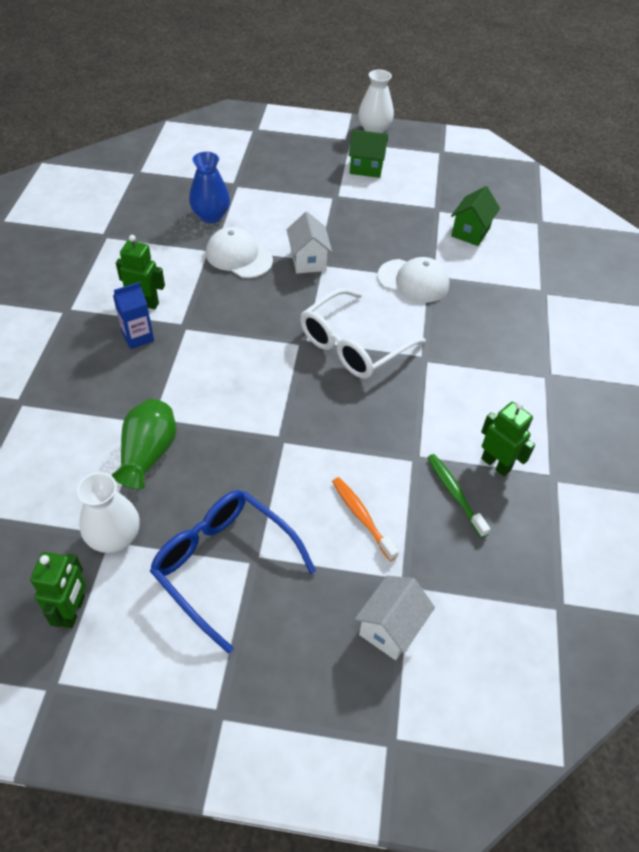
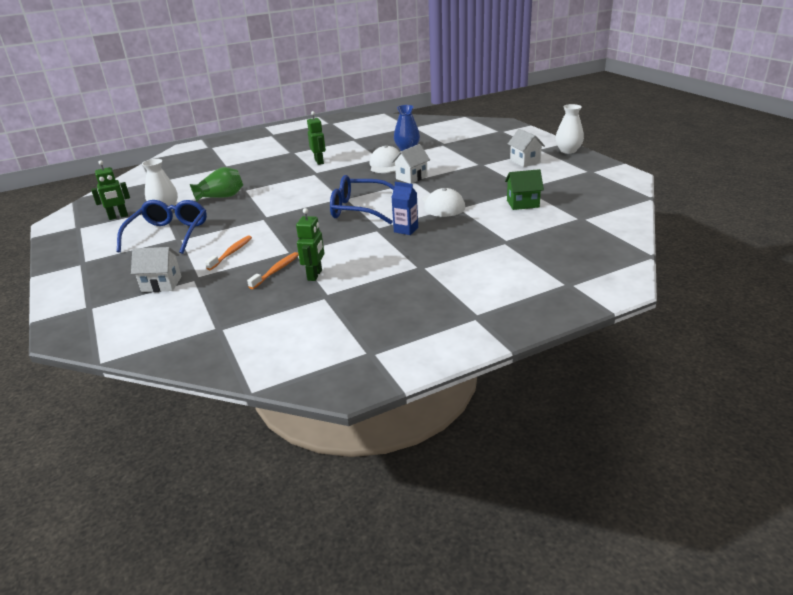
camera: 60 degrees right, 20 degrees down
(138, 337) = (294, 169): blue carton -> blue carton (406, 230)
(353, 345) = (359, 209): white glasses -> blue glasses
(366, 168) = (525, 161): green house -> white house
(454, 493) = (276, 271): green toothbrush -> orange toothbrush

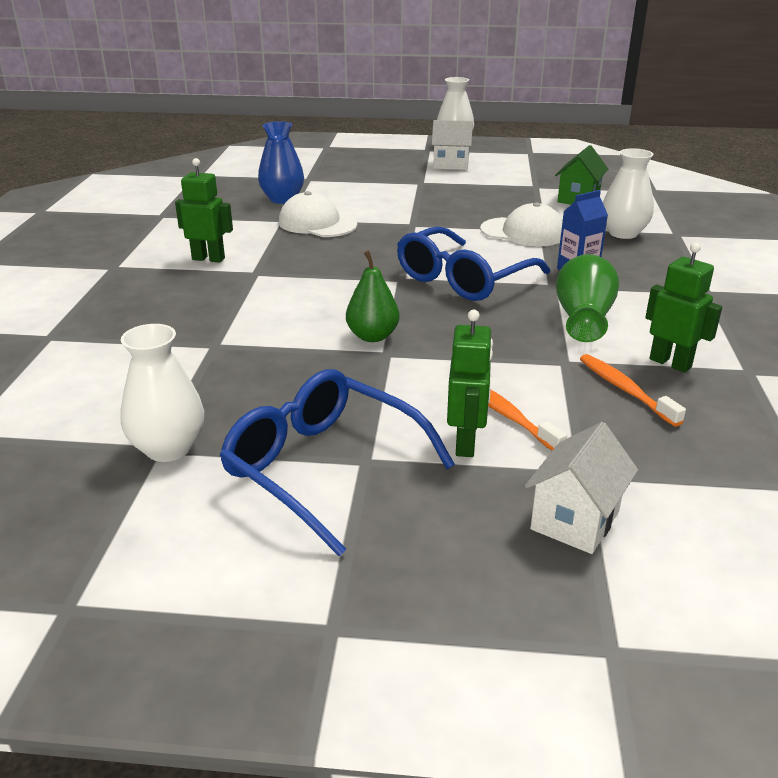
camera: 60 degrees left, 0 degrees up
(118, 217) = (105, 523): green robot -> green robot (466, 443)
(221, 197) = (214, 372): green vase -> green vase (583, 319)
(278, 211) = (372, 336): none -> green pear
(411, 177) = (398, 223): white house -> none
(482, 227) = (623, 233): none -> white vase

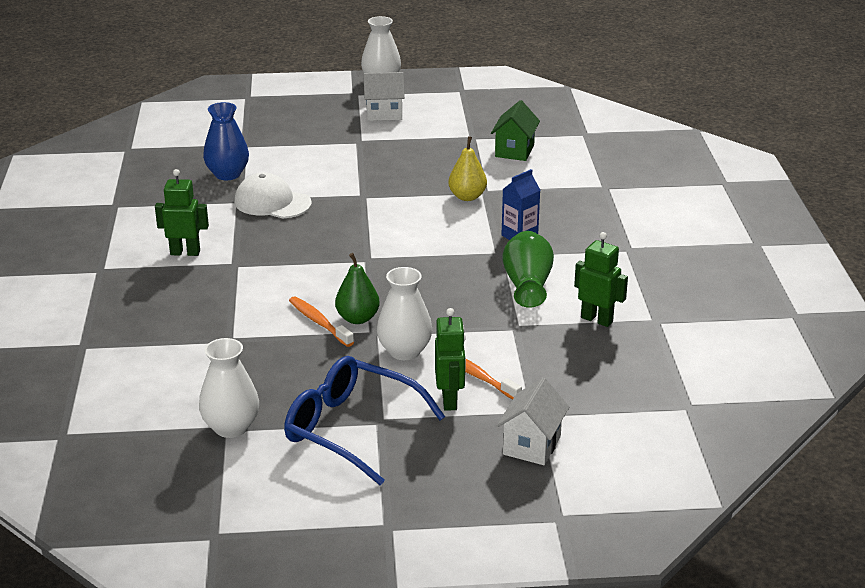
camera: 10 degrees left, 0 degrees up
(463, 279) = (421, 254): blue glasses -> none
(523, 232) = (467, 197): white cap -> yellow pear
(623, 233) = (557, 190): white vase -> white vase (404, 351)
(625, 390) = (562, 346): orange toothbrush -> orange toothbrush (319, 322)

